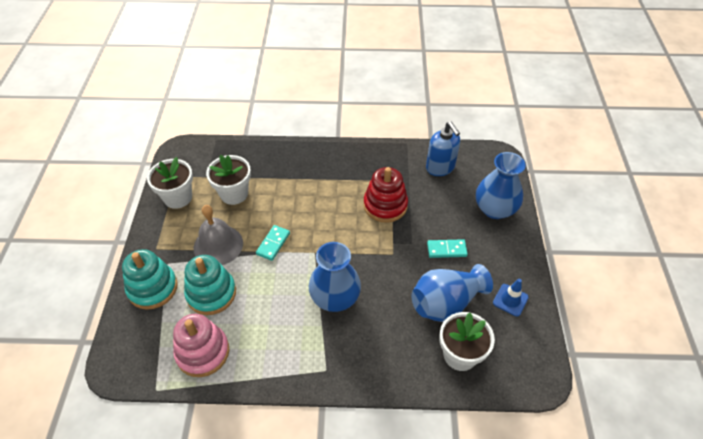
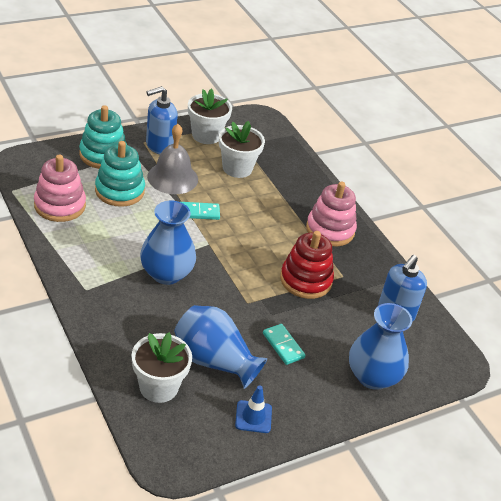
camera: 55 degrees right, 10 degrees down
(169, 238) = (159, 146): none -> blue soap dispenser
(339, 166) = (330, 230): none -> pink stacking toy

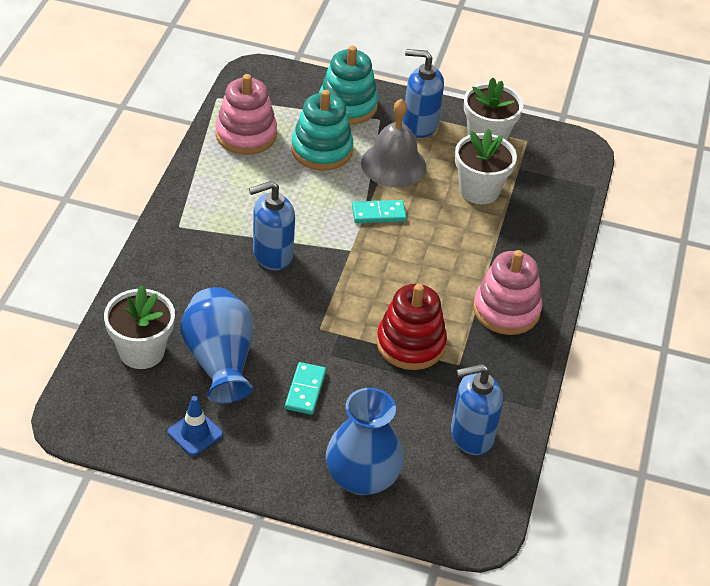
camera: 45 degrees right, 5 degrees up
(166, 273) = (272, 255): blue vase -> blue soap dispenser
(199, 212) = (378, 214): turquoise domino -> turquoise domino turned 45 degrees counterclockwise

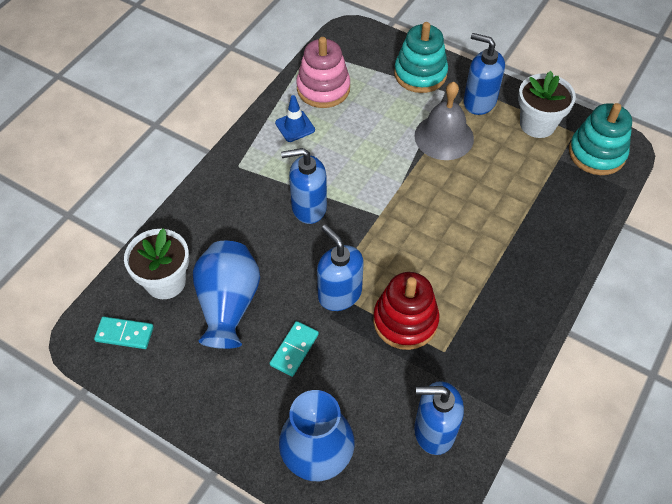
camera: 20 degrees right, 10 degrees up
(195, 433) = (183, 373): blue traffic cone -> blue traffic cone (295, 126)
(321, 150) = (384, 113): turquoise stacking toy -> turquoise stacking toy (597, 153)
(334, 331) = (339, 294): none -> blue soap dispenser
(378, 214) = (415, 183): turquoise domino -> turquoise domino (124, 334)
(479, 190) = (515, 175): white flower pot -> none
(506, 310) = (506, 302): pink stacking toy -> none

